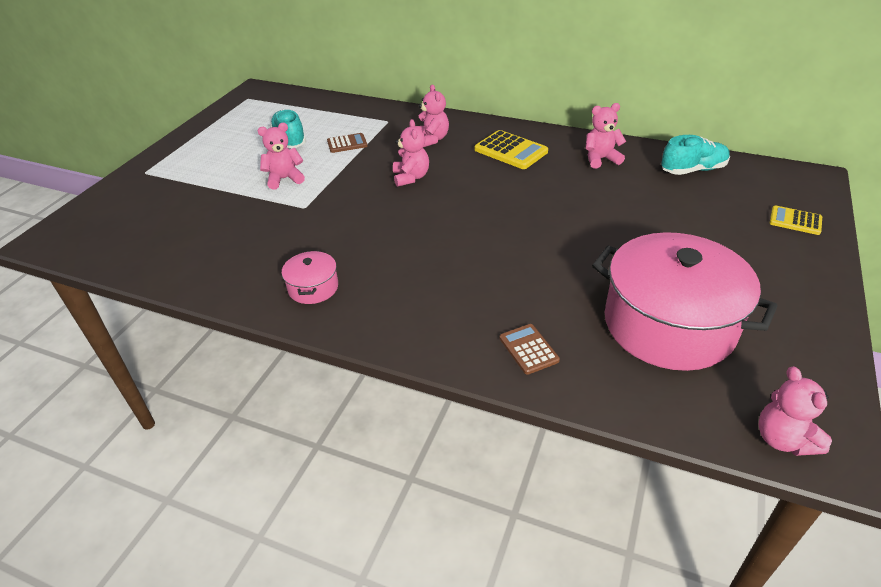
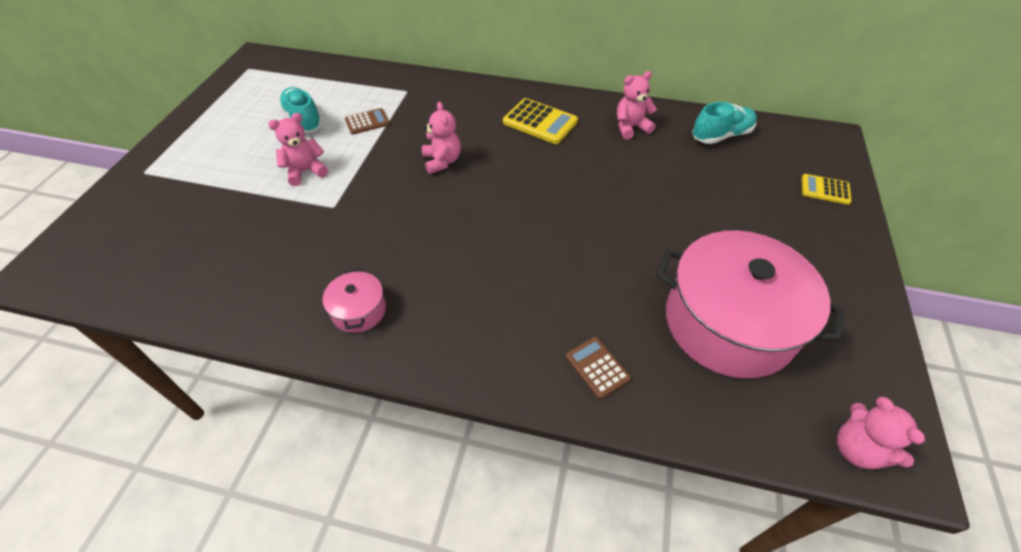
camera: 10 degrees left, 10 degrees up
(432, 139) = (456, 112): pink teddy bear -> none

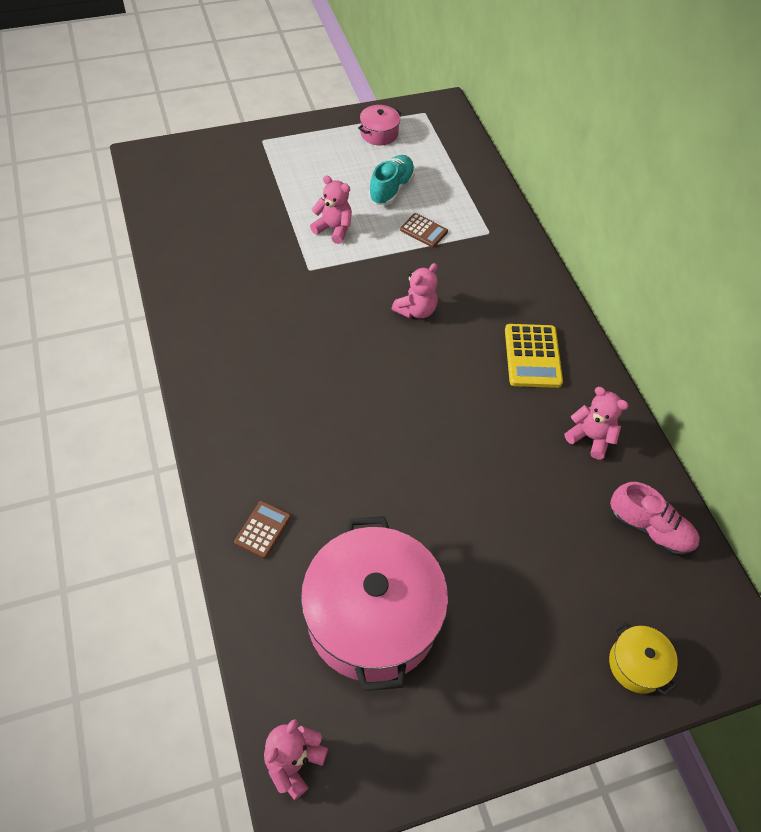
camera: 55 degrees right, 5 degrees up
(359, 310) = (221, 346): pink pot -> pink pot (379, 133)
(721, 135) = (649, 529): turquoise shoe -> pink shoe
(825, 190) = (637, 664): yellow calculator -> yellow pot

